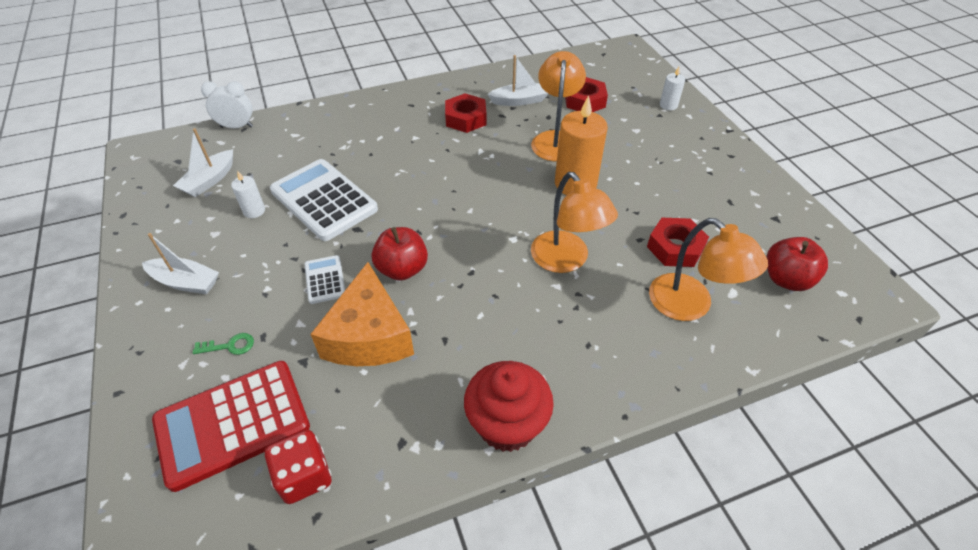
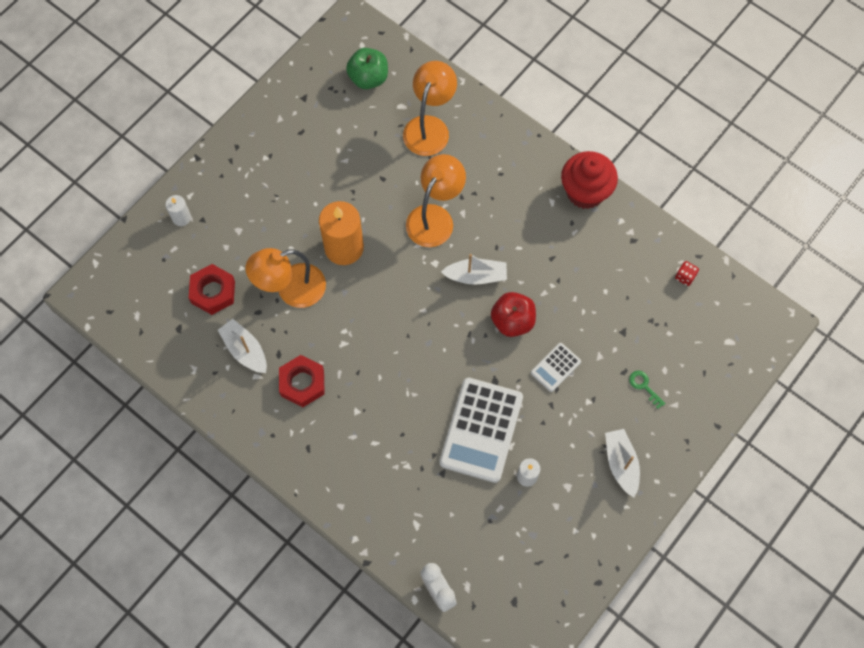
camera: 120 degrees left, 20 degrees up
(209, 180) = (518, 547): white boat -> white boat (476, 276)
(232, 424) = (686, 339): red calculator -> none
(304, 476) = (685, 277): red dice -> red dice, size x0.56
(369, 335) = (579, 305): orange cheese -> none
(675, 247) = (377, 153): red nut -> none
(786, 279) = (368, 78): red apple -> green apple

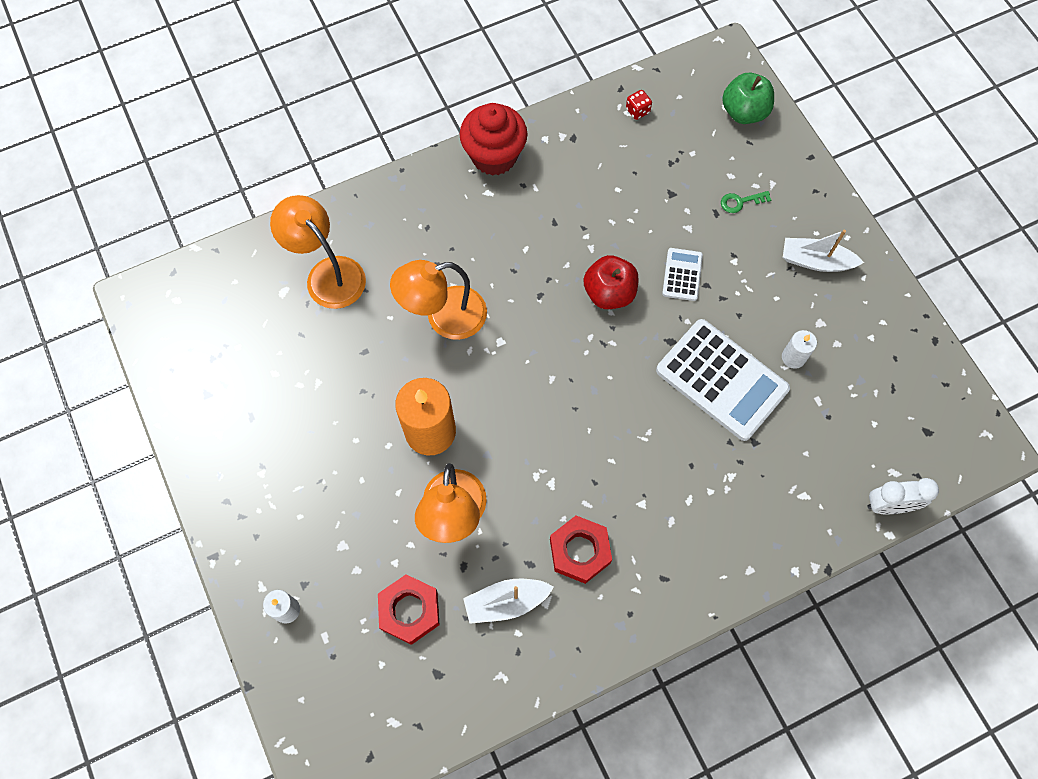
camera: 65 degrees left, 0 degrees up
(368, 78) = (225, 311): green apple -> green apple (744, 112)
(435, 217) = (444, 317): orange lamp -> orange lamp turned 75 degrees counterclockwise
(476, 276) = (538, 306): white boat -> none
(555, 367) = (682, 275): white calculator -> white calculator turned 150 degrees counterclockwise

